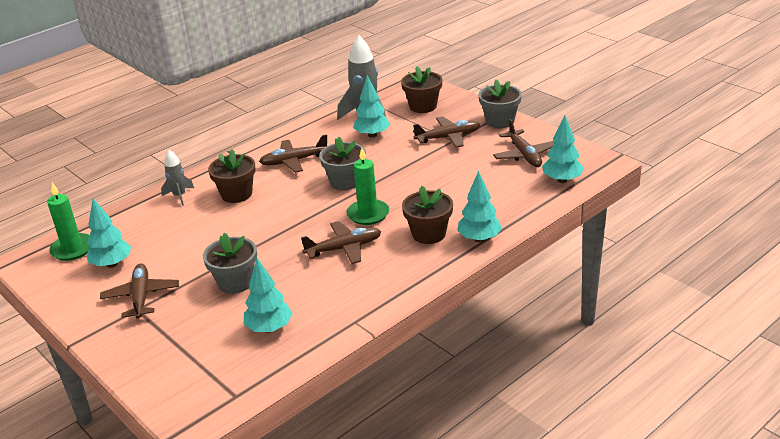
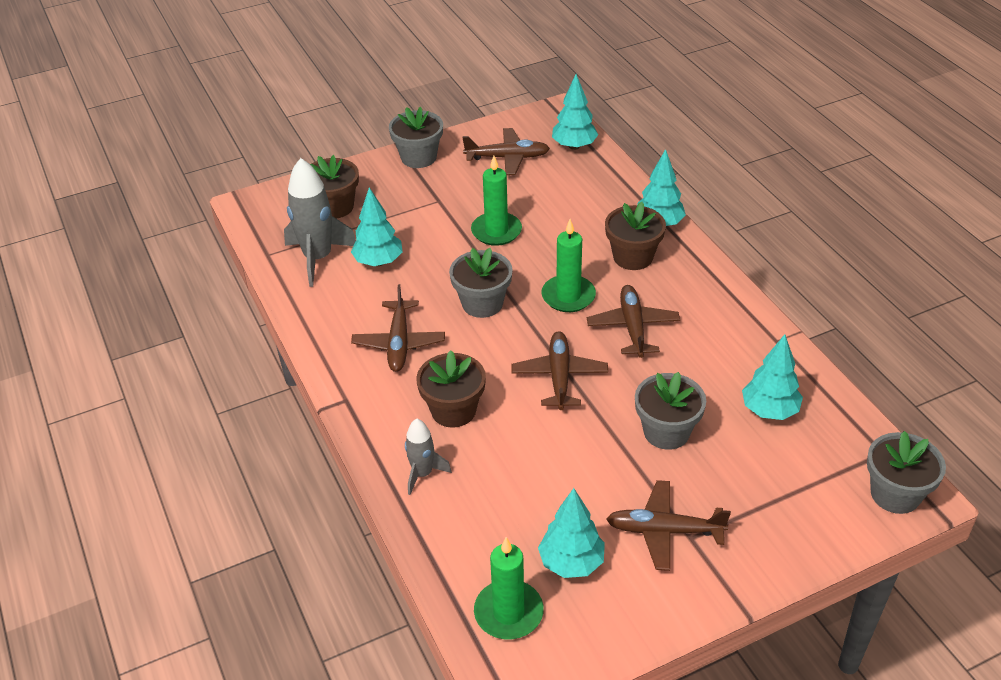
camera: 75 degrees left, 10 degrees up
(190, 406) = (895, 494): none -> grey flower pot
(429, 170) = (496, 231): none -> green candle
(448, 137) = (430, 202): brown plane -> brown plane (559, 376)

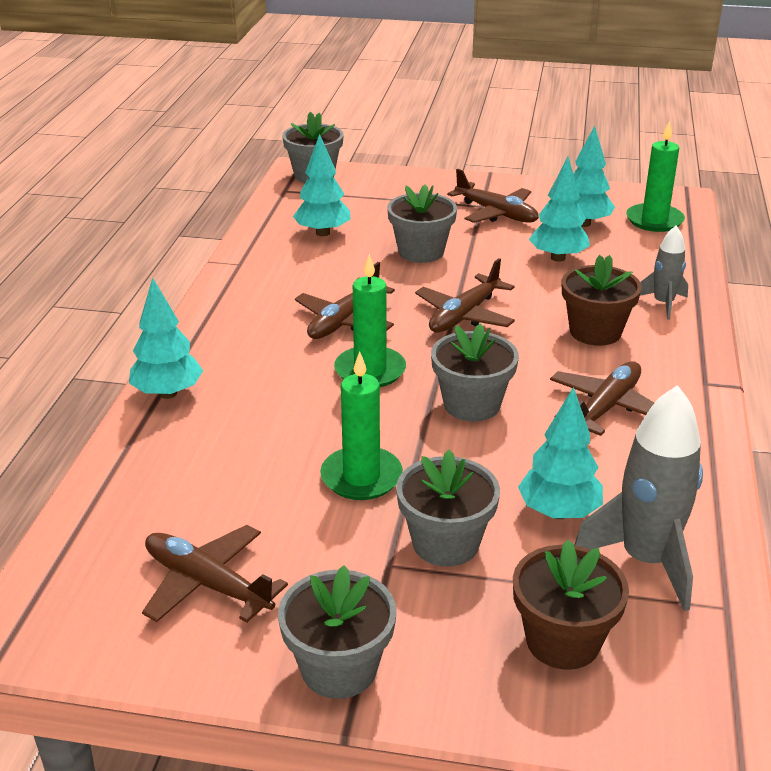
camera: 145 degrees left, 10 degrees down
(421, 221) = (445, 543): none -> grey flower pot
(574, 146) = (92, 549): turquoise tree -> turquoise tree (558, 258)
(633, 257) = (249, 375): brown flower pot -> none

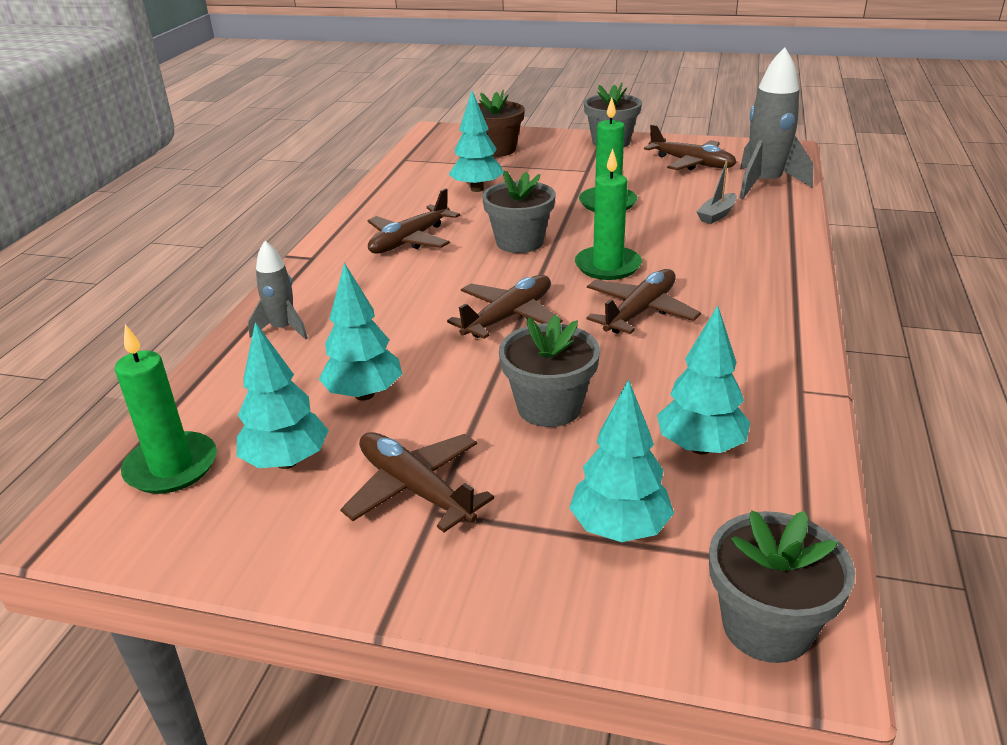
camera: 175 degrees left, 0 degrees up
(168, 393) = (785, 249): turquoise tree -> turquoise tree (619, 528)
(220, 451) = (717, 215): none -> grey boat
(445, 543) = (552, 177): grey flower pot -> none
(595, 332) = (378, 299): brown flower pot -> none
(646, 560) = (435, 172): grey rocket -> grey rocket (764, 184)

